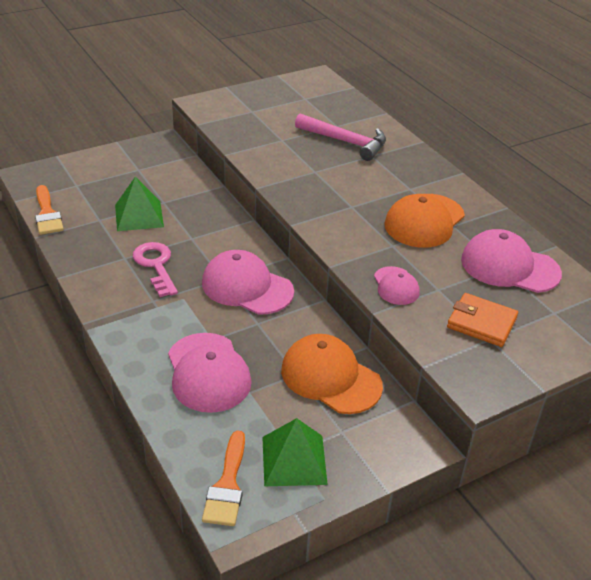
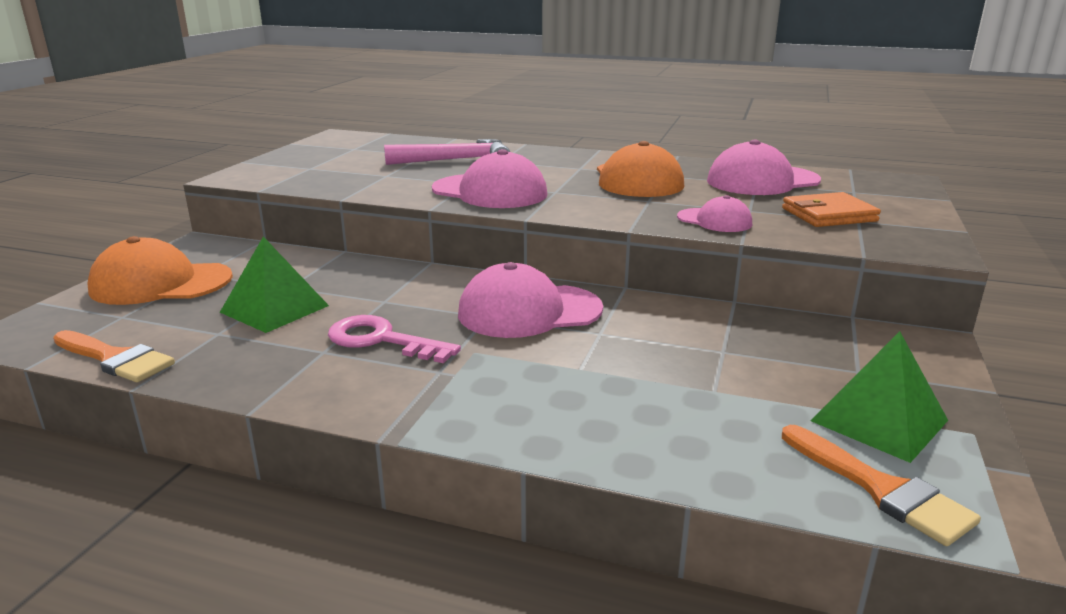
camera: 40 degrees left, 15 degrees down
(208, 373) = (637, 400): pink cap -> pink cap (490, 192)
(330, 378) = (757, 337): orange cap -> orange cap (161, 283)

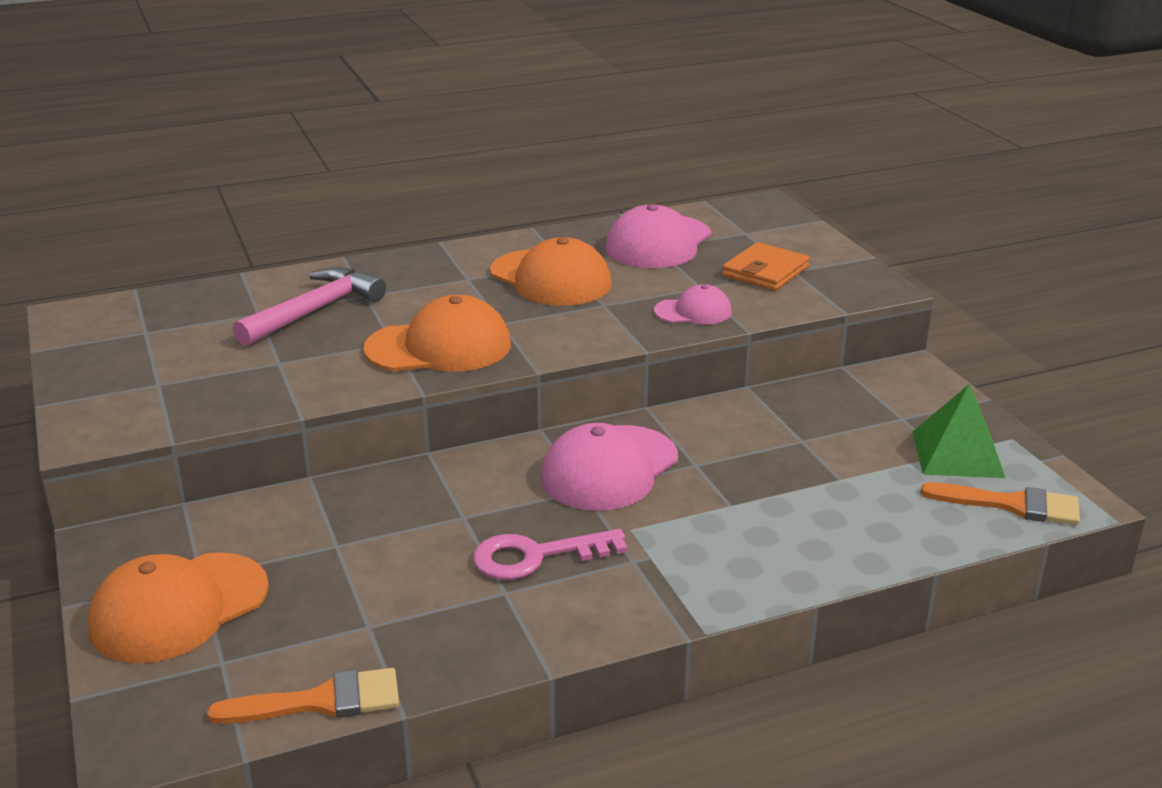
camera: 40 degrees left, 5 degrees up
(274, 309) = (372, 575): green pyramid -> none
(490, 192) = (439, 347): pink cap -> orange cap

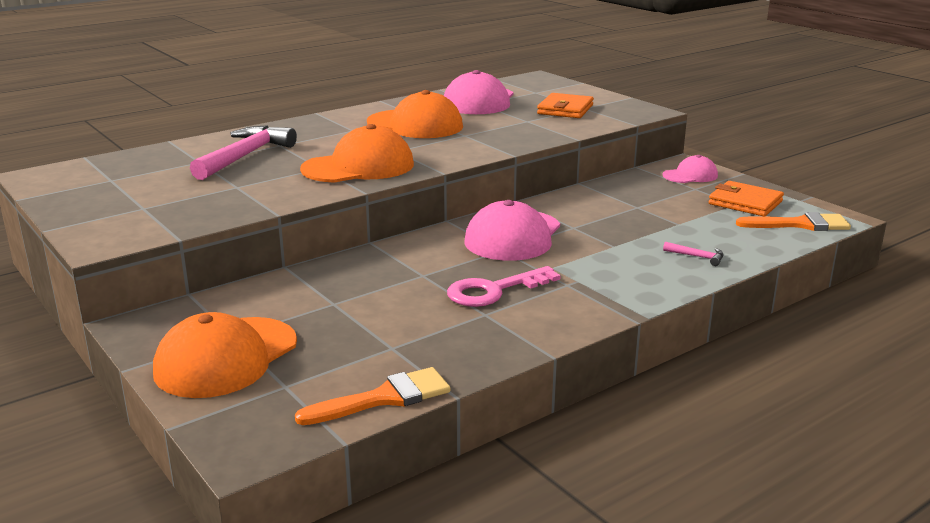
camera: 15 degrees left, 5 degrees down
(693, 312) = (532, 133): pink cap -> pink cap (690, 175)
(831, 541) = (697, 257): none -> pink hammer
(957, 454) = (745, 203): green pyramid -> orange wallet

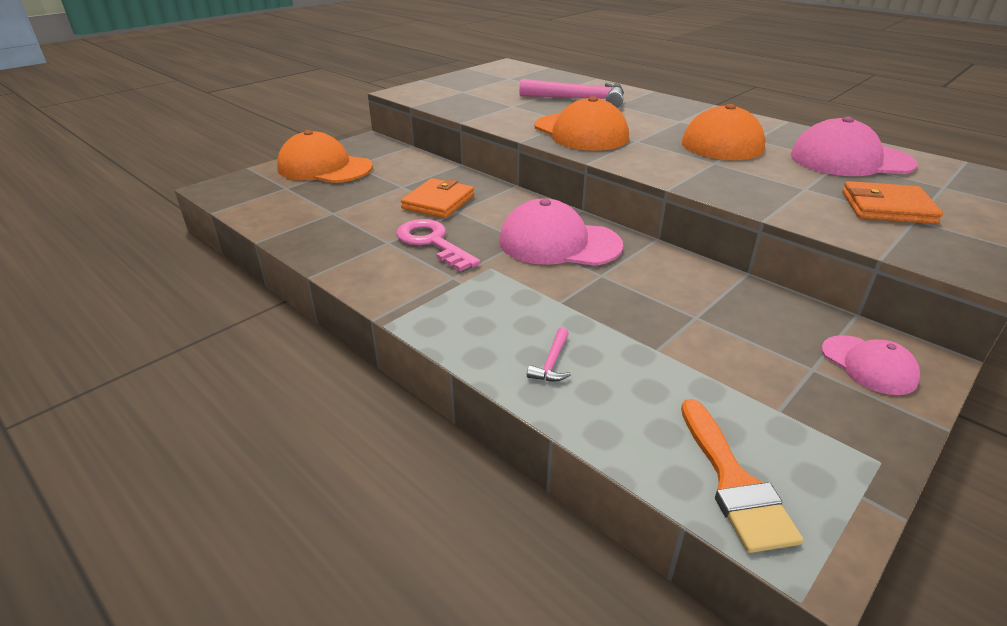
camera: 80 degrees right, 10 degrees up
(384, 398) = (261, 218): orange brush -> none
(745, 203) = (790, 420): orange wallet -> orange wallet (438, 202)

